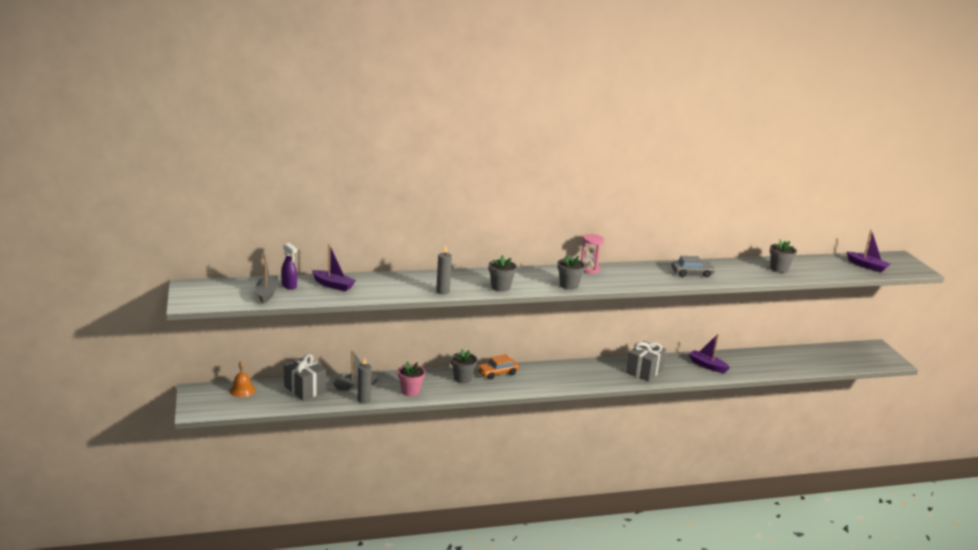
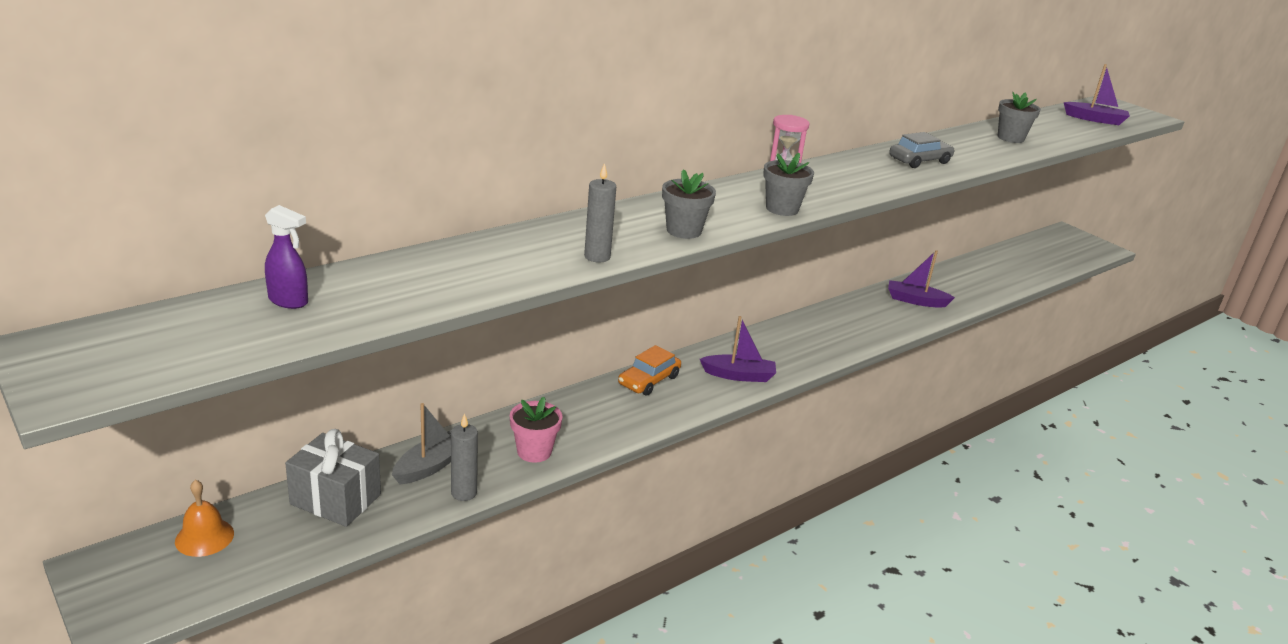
camera: 25 degrees left, 5 degrees up
(267, 293) = (249, 328): grey boat -> none
(333, 285) = (381, 282): purple boat -> purple boat (739, 375)
(462, 378) = (603, 404): grey flower pot -> none
(644, 371) = (847, 327): grey gift -> none

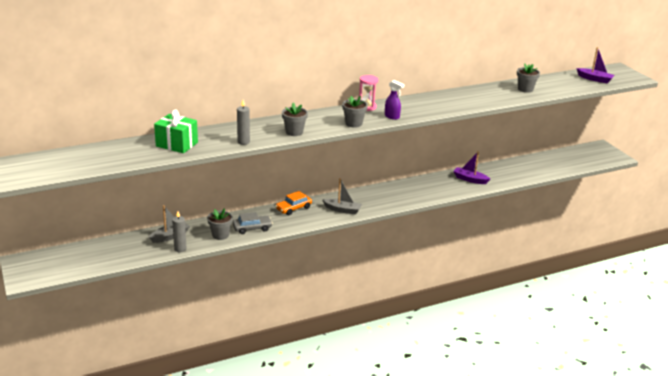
camera: 15 degrees right, 0 degrees up
(204, 537) = (64, 254): orange bell -> none
(289, 301) = (99, 153): purple spray bottle -> purple spray bottle (392, 117)
(336, 499) = (123, 246): grey gift -> none
(459, 270) = (177, 144): none -> green gift
(534, 451) = (220, 235): pink flower pot -> grey flower pot
(739, 375) = (342, 210): purple boat -> grey boat
(919, 161) = (455, 101): grey car -> grey car (252, 228)

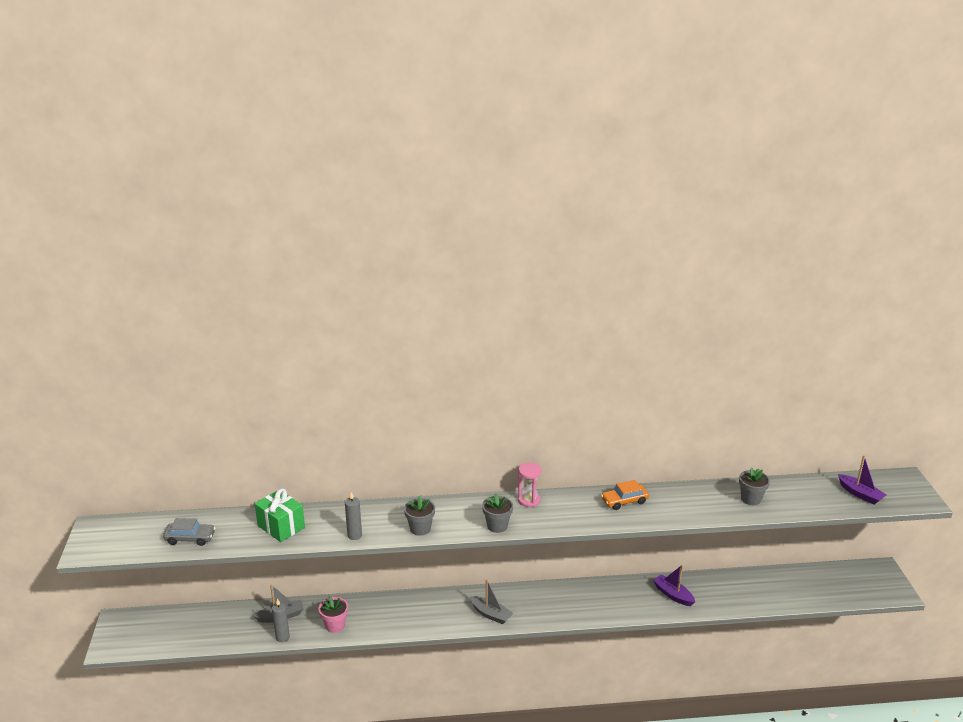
camera: 20 degrees right, 0 degrees up
(220, 235) = (335, 625): grey flower pot -> pink flower pot
(252, 228) = (374, 622): grey car -> grey car (190, 538)
(293, 208) = (435, 601): orange car -> orange car (624, 501)
(392, 117) = (550, 522): purple spray bottle -> none

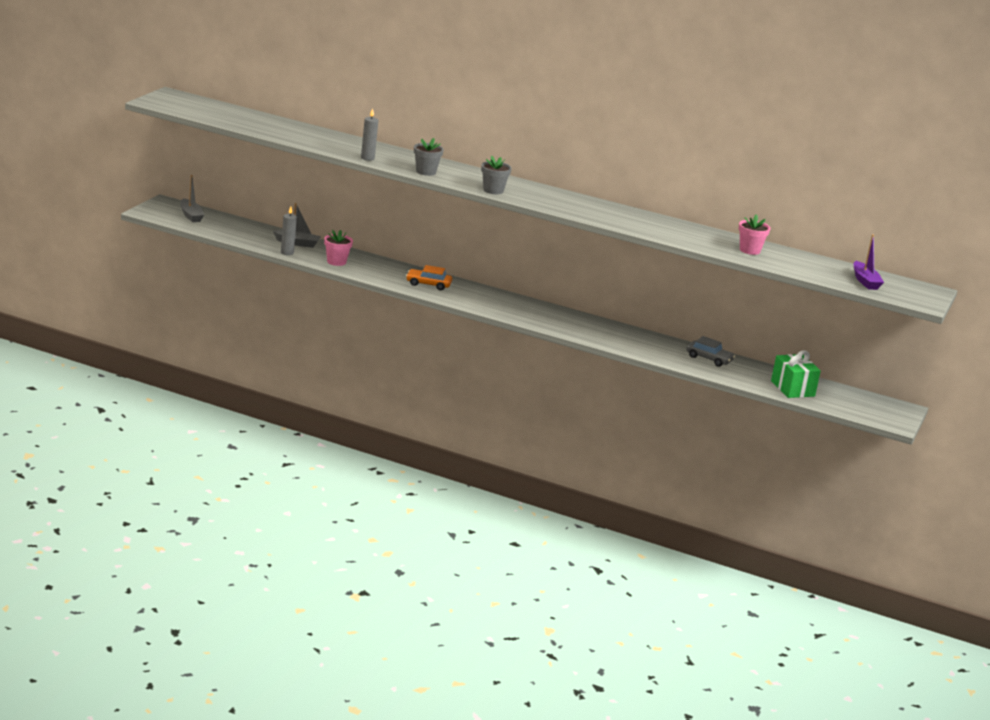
camera: 25 degrees right, 5 degrees down
(190, 538) = (237, 120): grey car -> grey car (709, 359)
(281, 527) = (314, 137): green gift -> green gift (792, 388)
(491, 614) = (477, 301): grey boat -> grey boat (191, 215)
(529, 500) = (540, 189): pink hourglass -> none
(624, 501) = (627, 215): orange car -> orange car (428, 284)
(673, 595) = (662, 348): purple boat -> none
(751, 499) = (749, 250): grey flower pot -> pink flower pot

